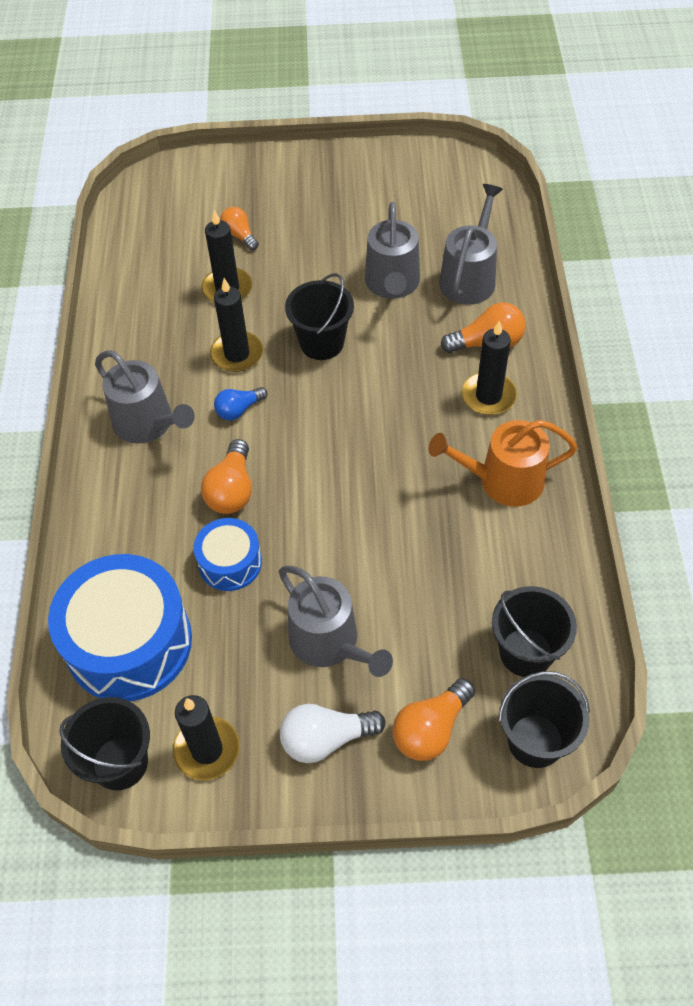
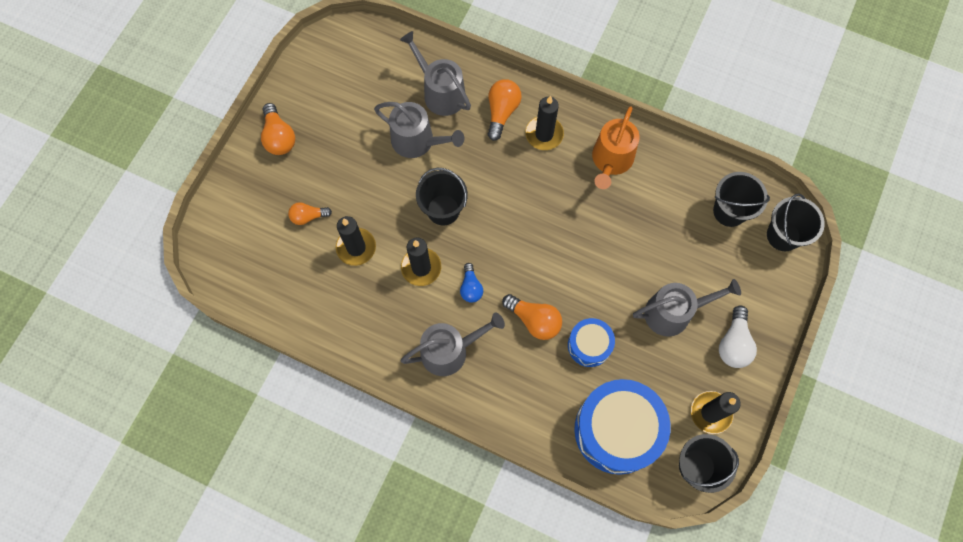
camera: 65 degrees left, 15 degrees up
(431, 729) = (753, 285): orange light bulb -> orange light bulb (279, 137)

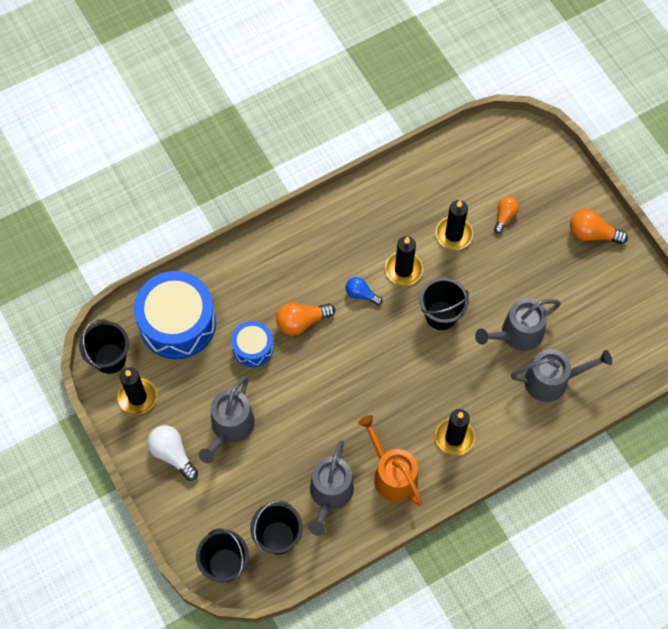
camera: 125 degrees right, 5 degrees down
(449, 351) = (323, 249): grey watering can -> grey watering can (330, 494)
(502, 112) = (499, 417): orange light bulb -> none

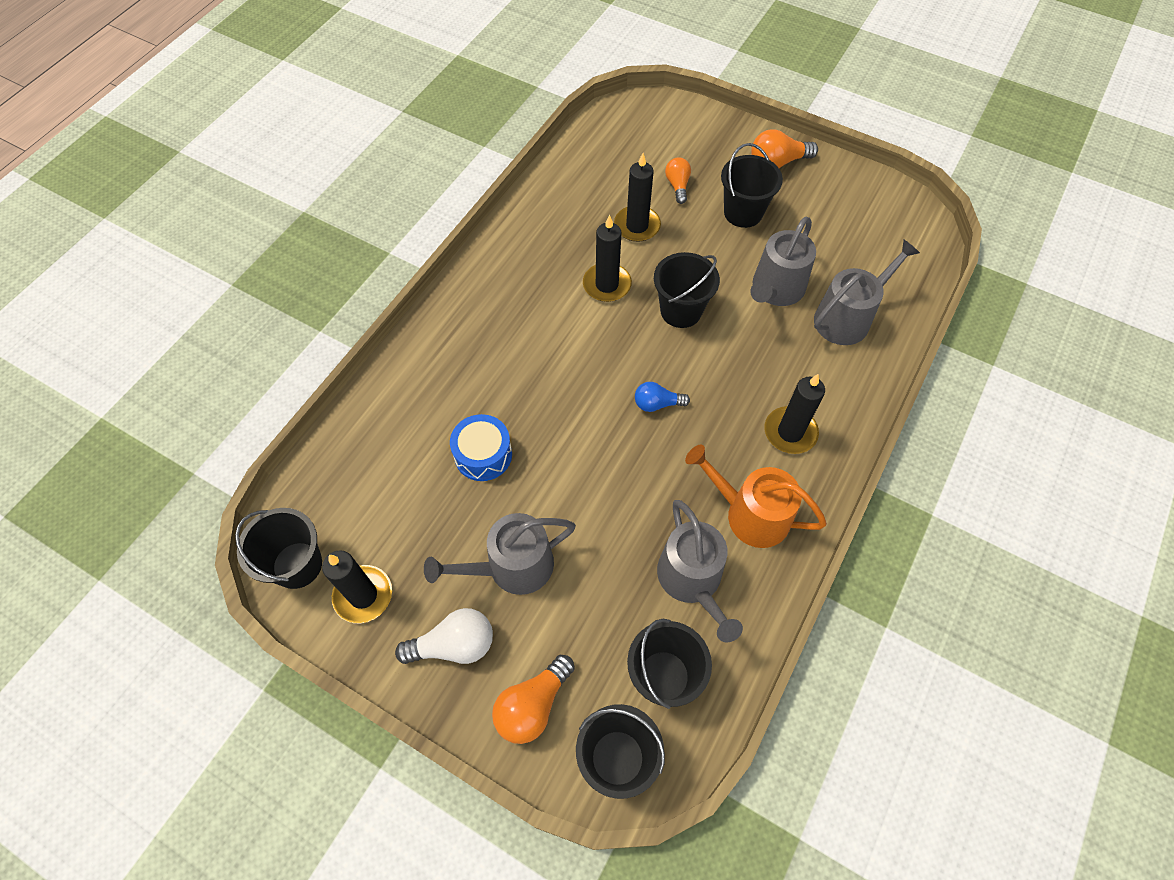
camera: 30 degrees left, 5 degrees down
(172, 454) = (454, 645): white light bulb -> white light bulb turned 150 degrees clockwise
(177, 323) = (367, 474): blue drum -> none
(230, 427) = (512, 567): grey watering can -> grey watering can turned 75 degrees clockwise
(301, 322) = (525, 396): orange light bulb -> orange light bulb (532, 705)
(361, 294) = (576, 332): blue light bulb -> blue light bulb (657, 404)
(537, 262) = (743, 213): none -> black bucket

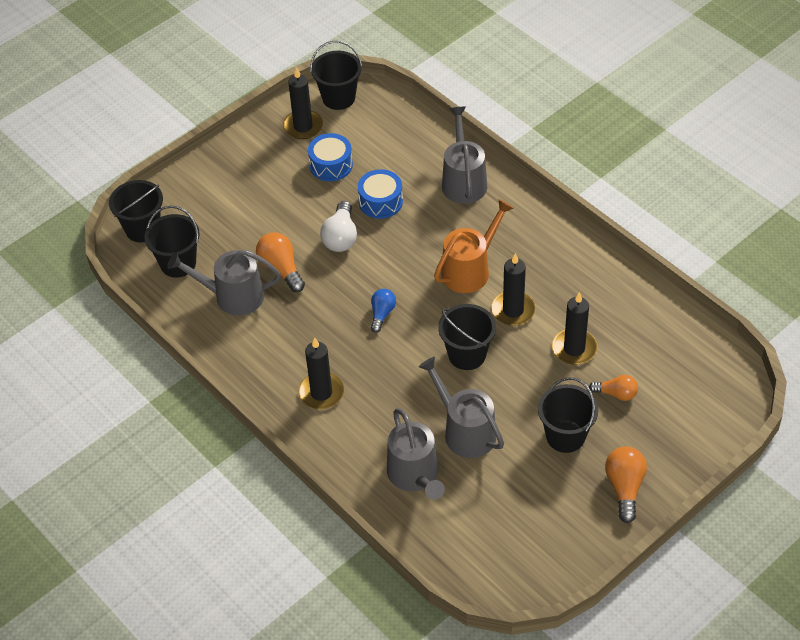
camera: 110 degrees right, 10 degrees down
(431, 534) = (331, 165): none -> blue drum
(454, 645) = (249, 165): white light bulb -> white light bulb (341, 237)
(512, 567) = (288, 202): grey watering can -> grey watering can (463, 181)
(532, 705) = (193, 195): orange light bulb -> orange light bulb (281, 269)
(750, 514) = (265, 344): orange watering can -> orange watering can (469, 270)

